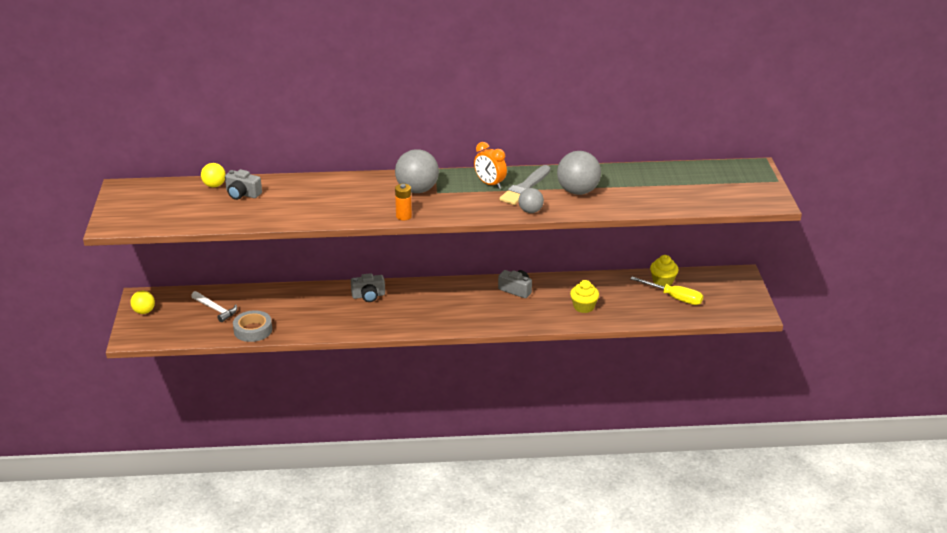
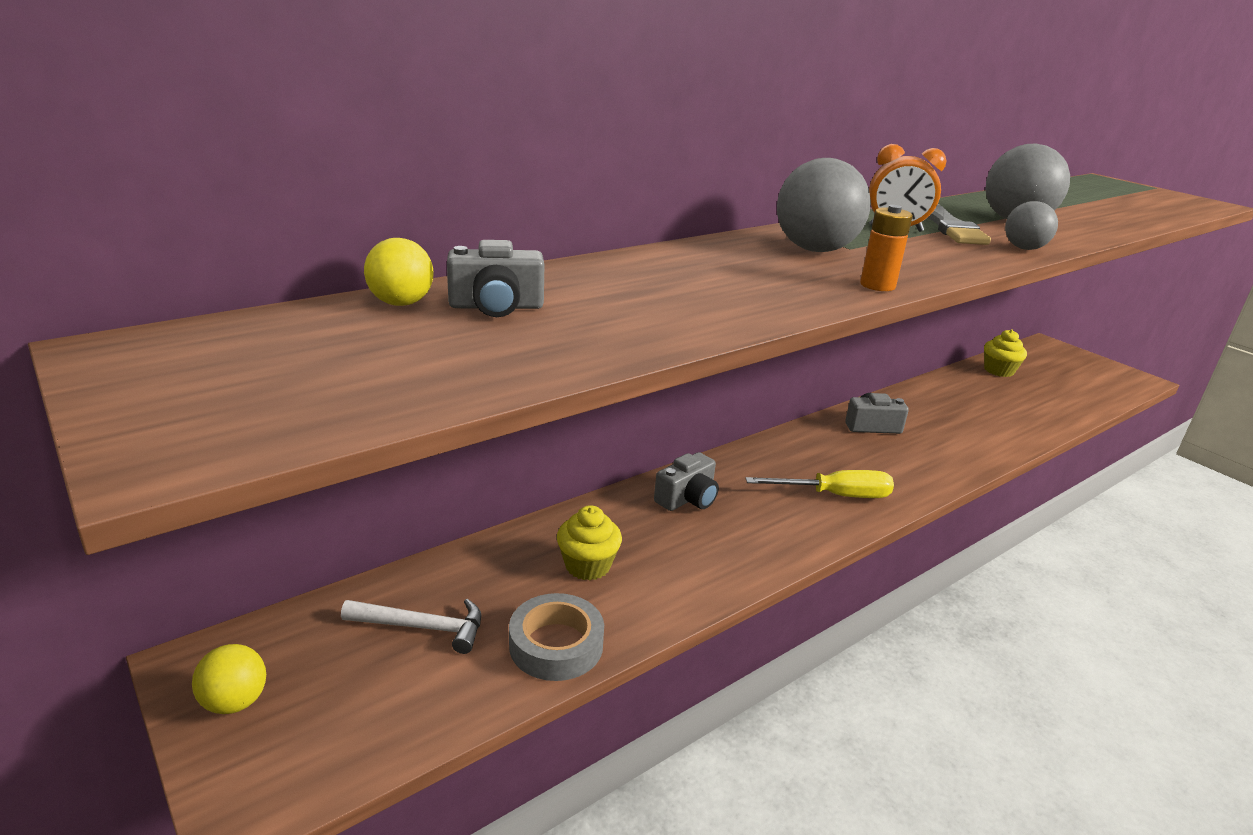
camera: 35 degrees left, 5 degrees down
(583, 307) = (980, 424): yellow cupcake -> yellow cupcake (587, 565)
(674, 298) = (1042, 385): yellow screwdriver -> yellow screwdriver (835, 495)

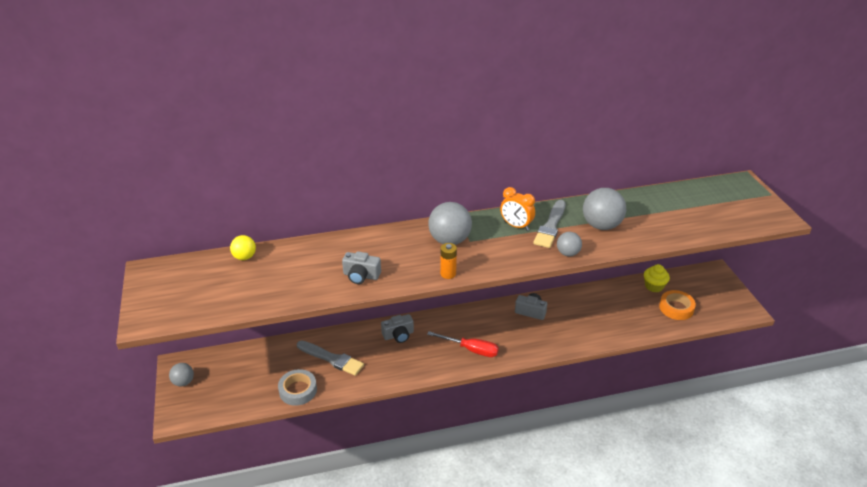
camera: 25 degrees right, 10 degrees up
(235, 702) = (183, 382): yellow ball -> grey ball
(422, 627) = (255, 370): white hammer -> none
(496, 307) = (276, 264): grey camera -> grey camera (361, 276)
(587, 565) = (332, 359): yellow cupcake -> grey brush
(835, 495) = (471, 349): yellow screwdriver -> red screwdriver
(1055, 390) = (676, 308): none -> orange tape

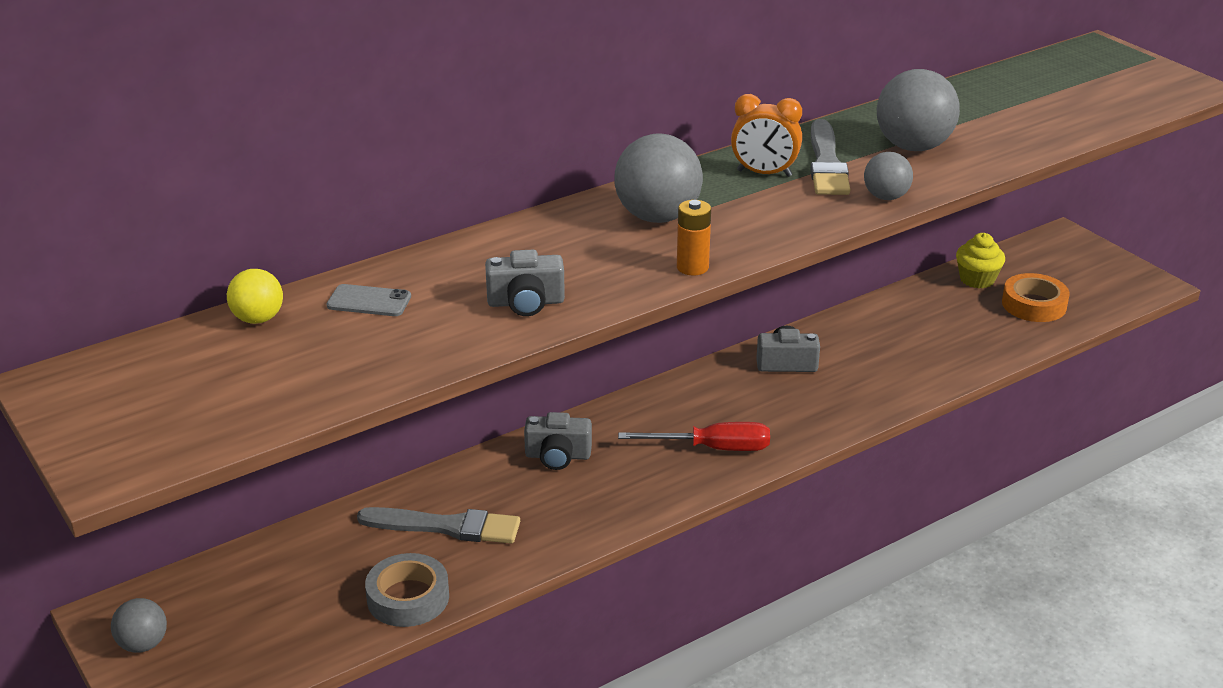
camera: 20 degrees left, 5 degrees down
(295, 258) = (369, 301): none -> grey phone
(398, 335) = (558, 456): grey camera -> grey camera turned 45 degrees clockwise

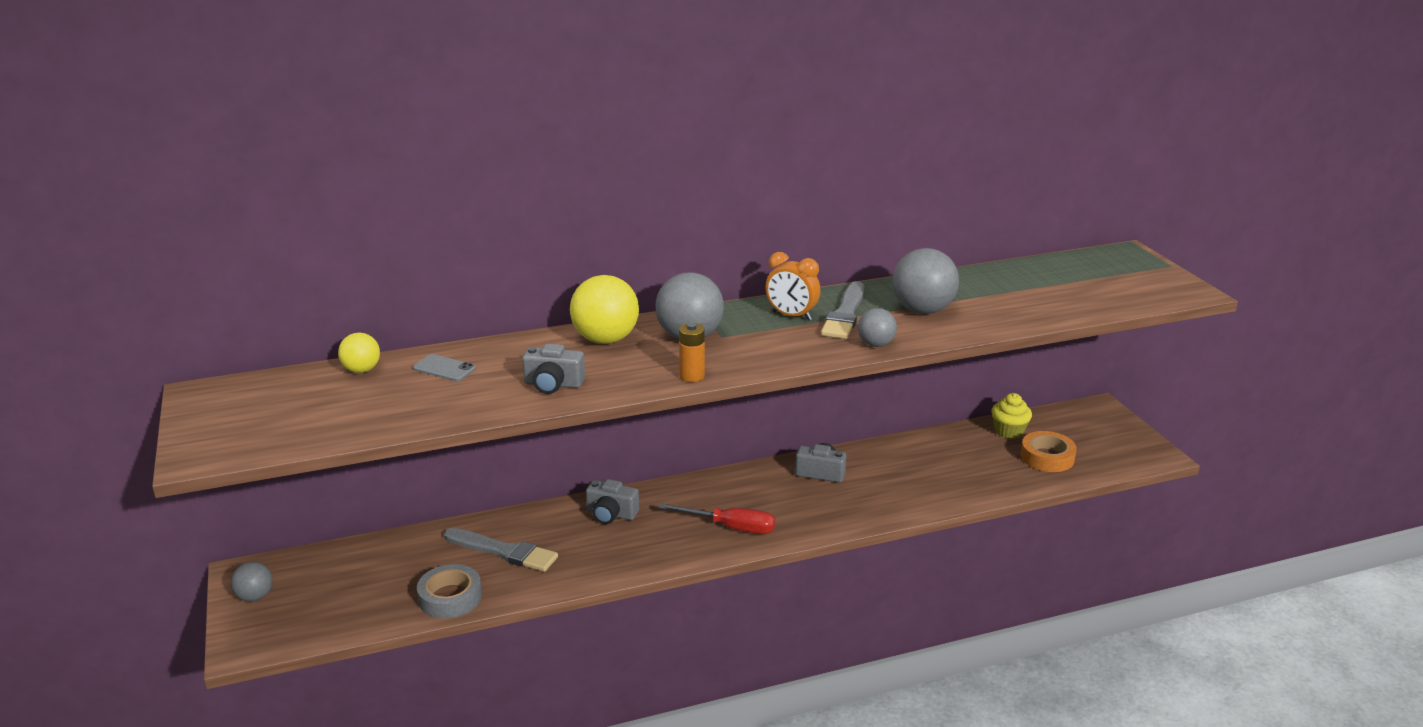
camera: 15 degrees right, 5 degrees down
(554, 234) = (605, 340): none -> yellow ball

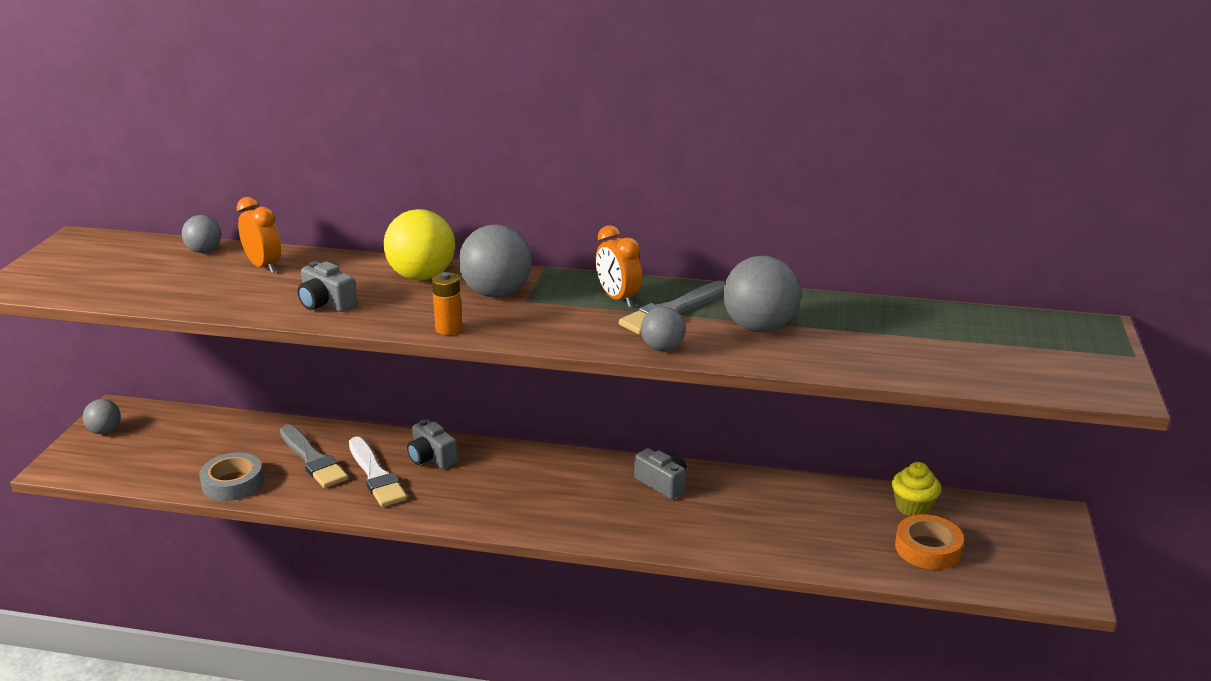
camera: 30 degrees right, 0 degrees up
(362, 370) = (204, 251): yellow ball -> grey ball
(444, 368) = (263, 266): grey phone -> orange clock
(578, 545) = (376, 475): none -> white brush
(730, 527) = (521, 506): red screwdriver -> none

